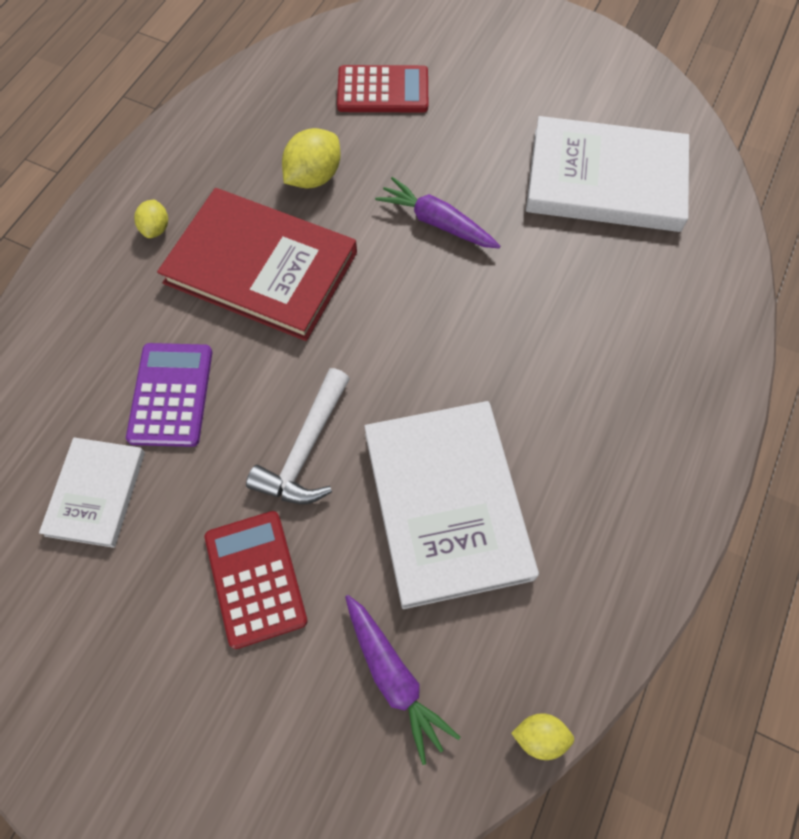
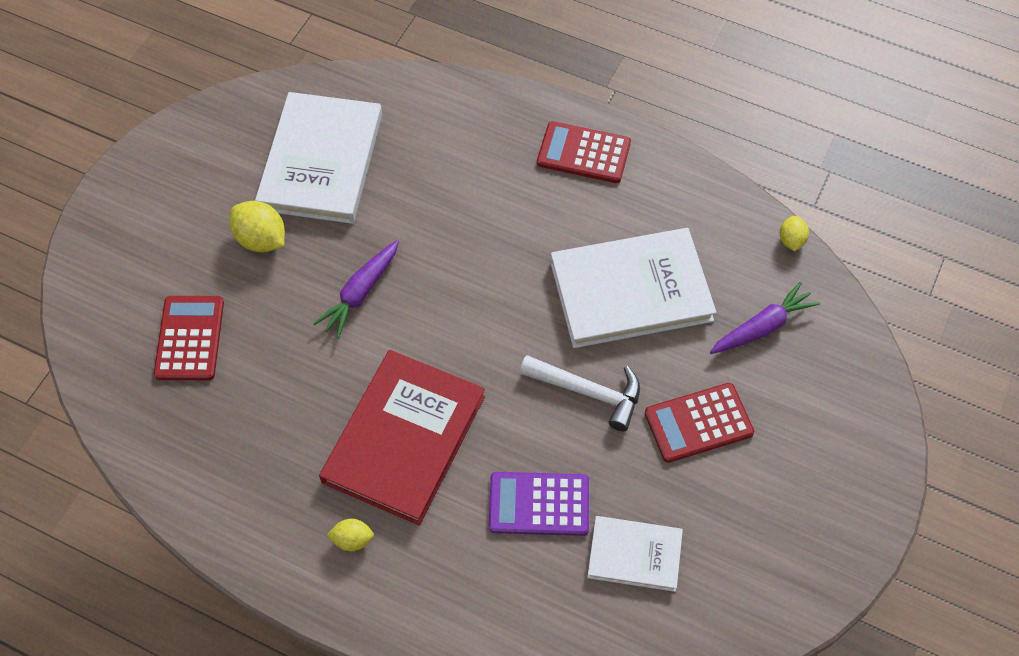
camera: 90 degrees left, 5 degrees down
(313, 177) = (298, 398): yellow lemon -> yellow lemon (261, 240)
(657, 453) = (583, 153): none -> red calculator

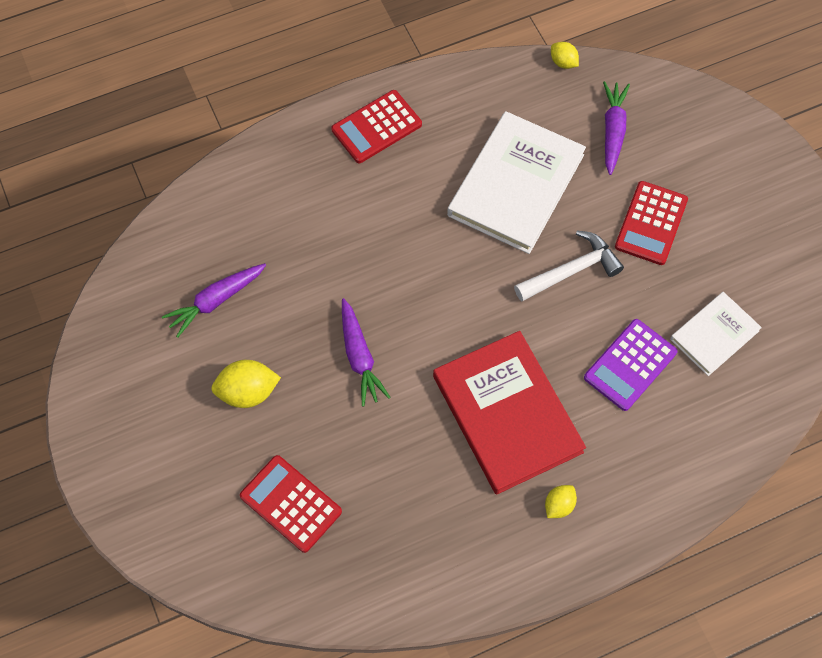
camera: 50 degrees left, 5 degrees up
(321, 161) = (216, 301): white book -> purple carrot

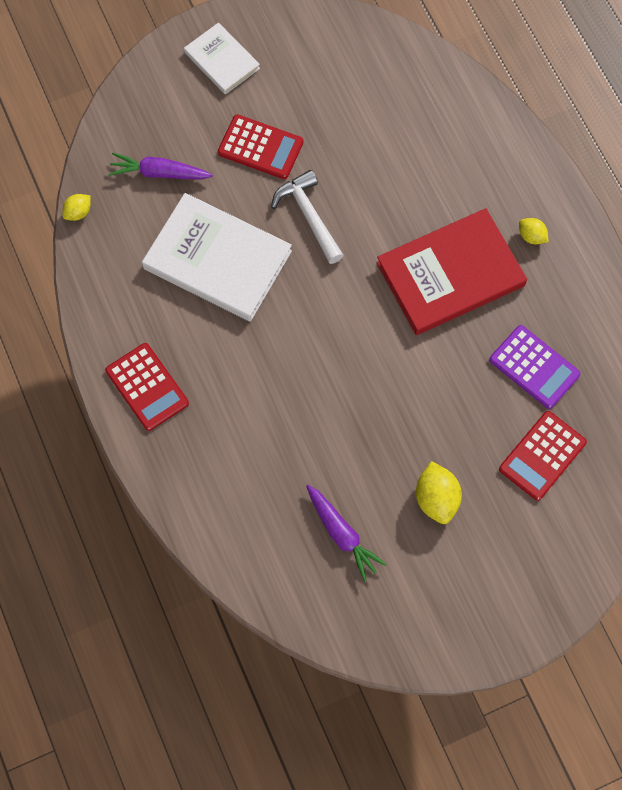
camera: 90 degrees left, 5 degrees up
(360, 357) = (398, 399): purple carrot -> none
(630, 365) = (401, 173): purple calculator -> purple calculator (534, 367)
(714, 335) = (371, 106): white book -> white book (222, 60)

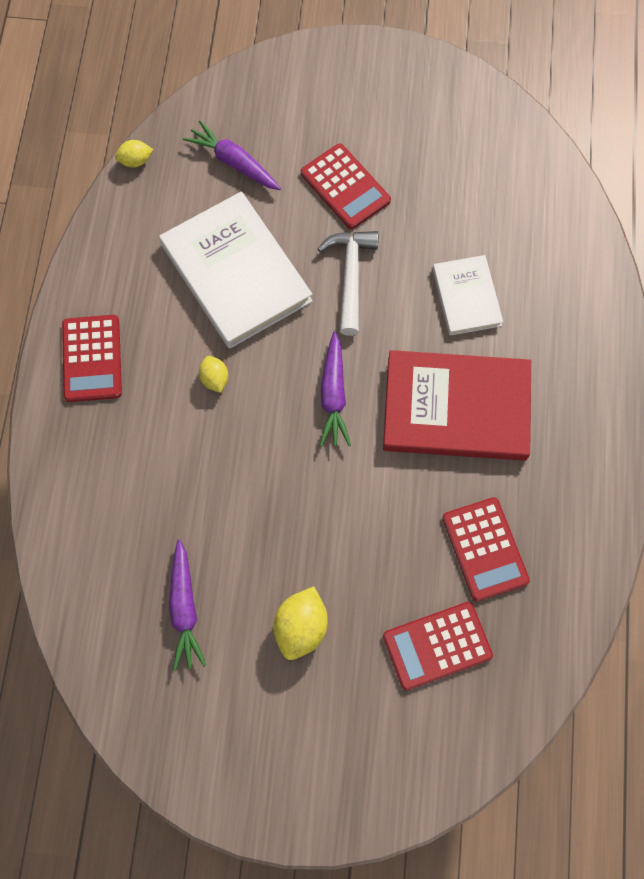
camera: 30 degrees right, 0 degrees up
(222, 60) = (360, 87): white book -> white book (466, 297)
(353, 314) = (333, 395): none -> purple carrot
(531, 236) = (564, 414): yellow lemon -> yellow lemon (215, 379)
(534, 367) = (485, 549): purple calculator -> red calculator

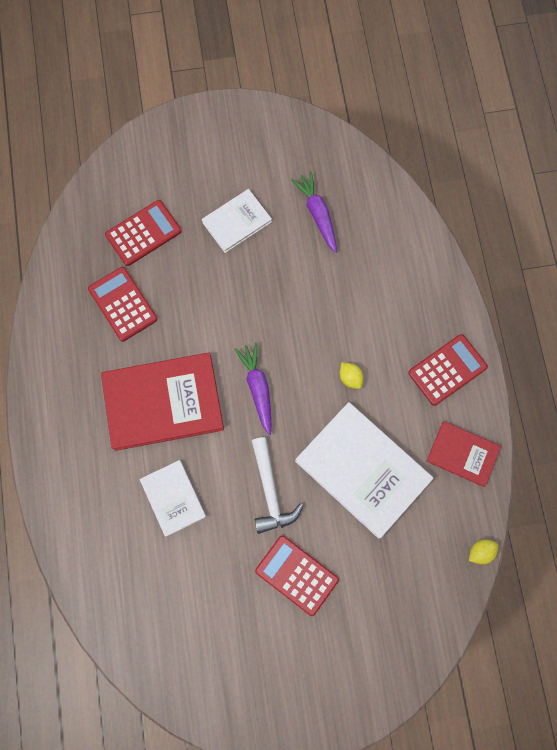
camera: 165 degrees right, 5 degrees up
(92, 358) = (447, 370): red calculator -> red calculator turned 75 degrees clockwise
(113, 261) = (462, 454): none -> red book
(234, 162) = (397, 573): purple carrot -> none
(301, 627) = (237, 222): yellow lemon -> white book

